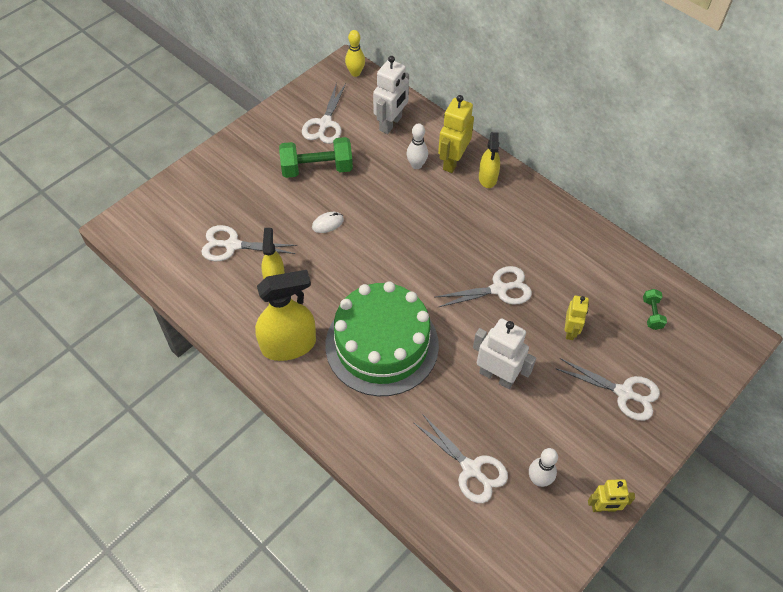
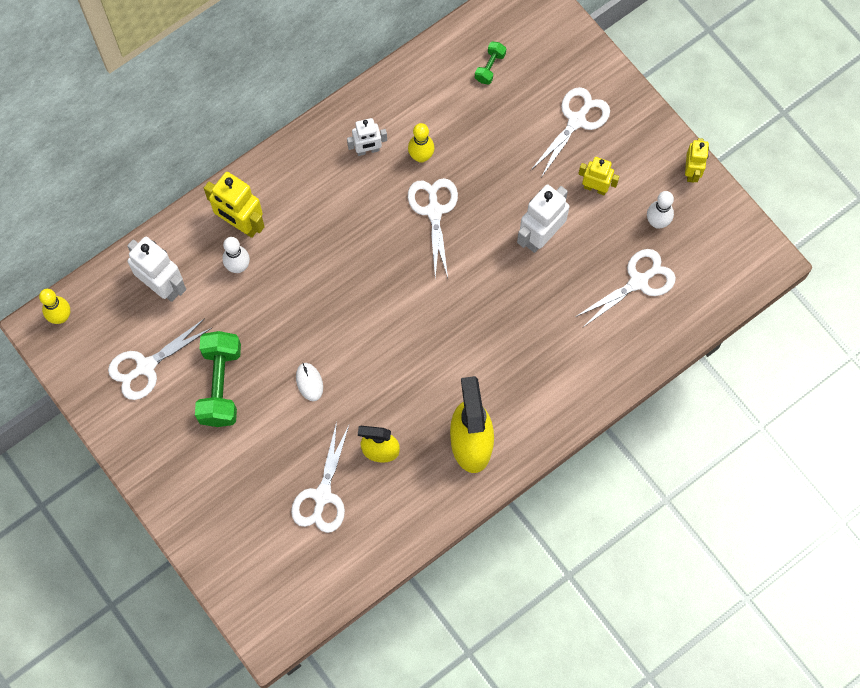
camera: 80 degrees left, 15 degrees up
(325, 124) = (146, 366): white scissors -> white scissors turned 120 degrees clockwise
(382, 345) = (485, 345): green cake -> none
(488, 178) = (274, 189): yellow spray bottle -> none
(541, 234) = (368, 150): none -> white robot
(547, 273) = (421, 156): none -> yellow bowling pin
(570, 331) = (498, 152): yellow robot -> yellow robot (595, 188)
(652, 314) = (490, 67): green dumbbell -> green dumbbell turned 75 degrees counterclockwise

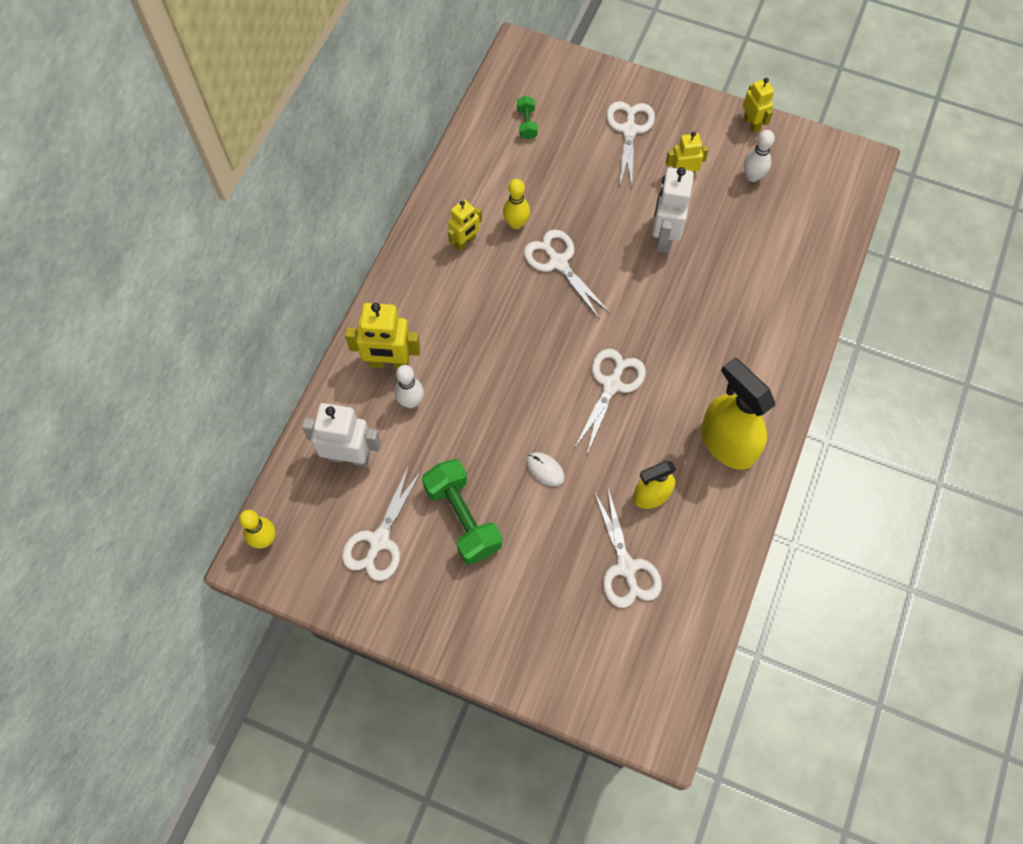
camera: 30 degrees left, 5 degrees down
(368, 150) = (465, 242): white robot -> yellow robot
(638, 282) = (772, 231): white scissors -> white scissors (611, 385)

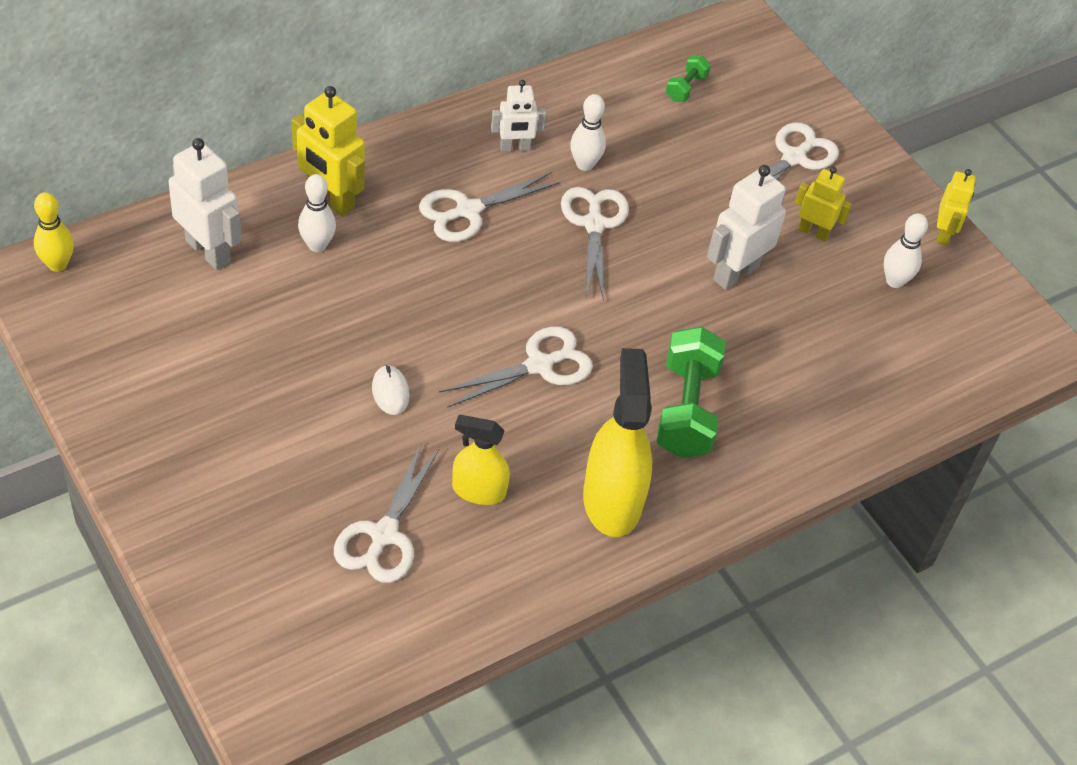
camera: 30 degrees right, 15 degrees down
(379, 541) = (161, 339): white scissors -> white scissors (468, 211)
(463, 518) = (263, 376): green dumbbell -> green dumbbell (686, 410)
(465, 242) = (515, 148): yellow robot -> white robot
(516, 223) = (584, 164): yellow bowling pin -> white bowling pin

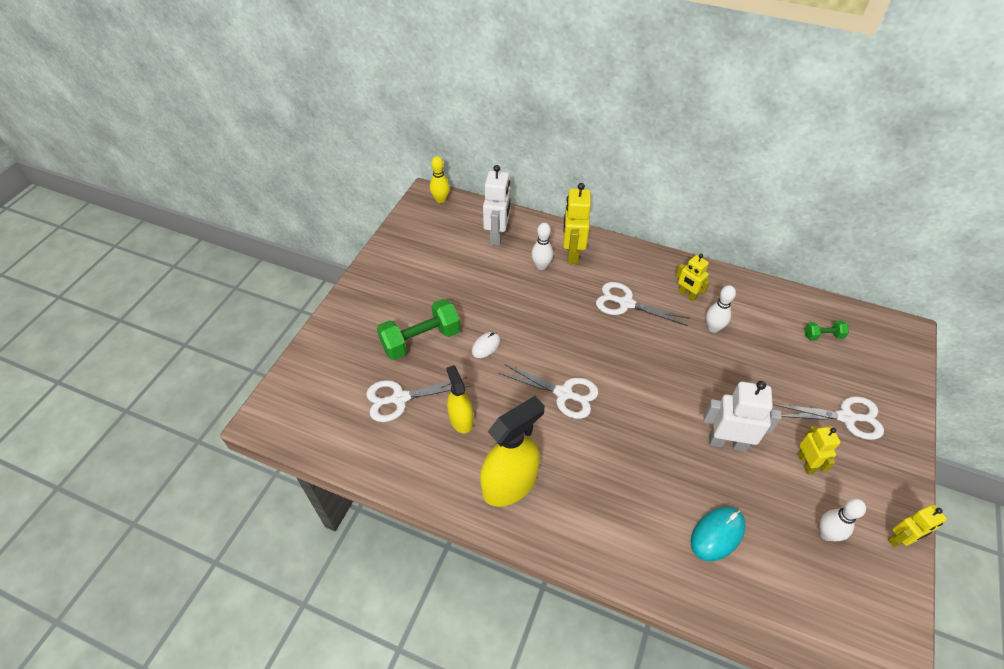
camera: 60 degrees right, 0 degrees up
(515, 148) = (687, 295): white robot -> yellow robot
(594, 224) = (680, 357): white scissors -> none
(686, 410) = (606, 480): green dumbbell -> green dumbbell (421, 340)
(825, 364) = (717, 534): none -> turquoise mouse

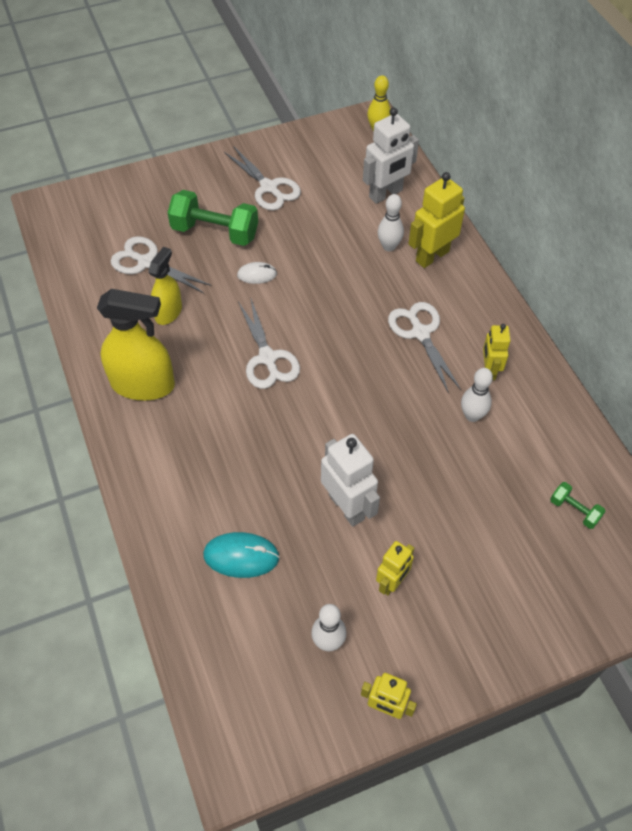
camera: 45 degrees right, 5 degrees up
(846, 417) = (486, 587): white scissors -> white scissors (269, 187)

